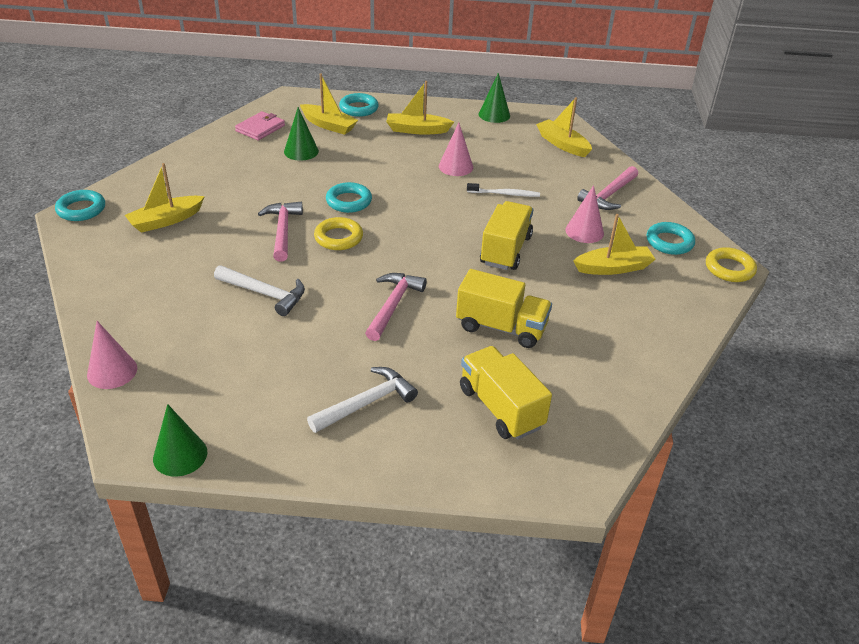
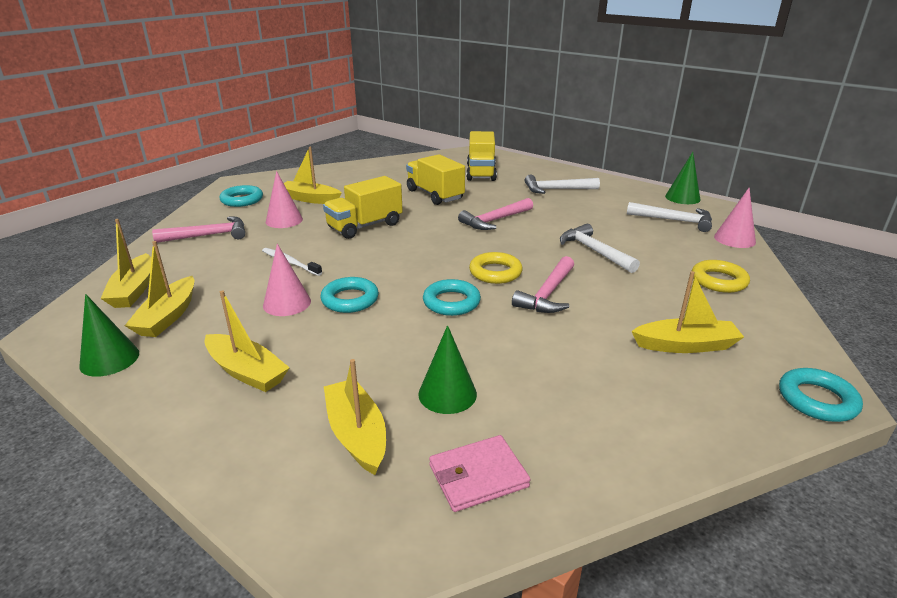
camera: 145 degrees left, 10 degrees down
(187, 384) = (674, 221): none -> white hammer
(359, 108) = (264, 458): turquoise ring -> turquoise ring (350, 299)
(509, 138) = (168, 316): none -> yellow boat
(729, 269) = (241, 181): yellow ring -> yellow ring (718, 281)

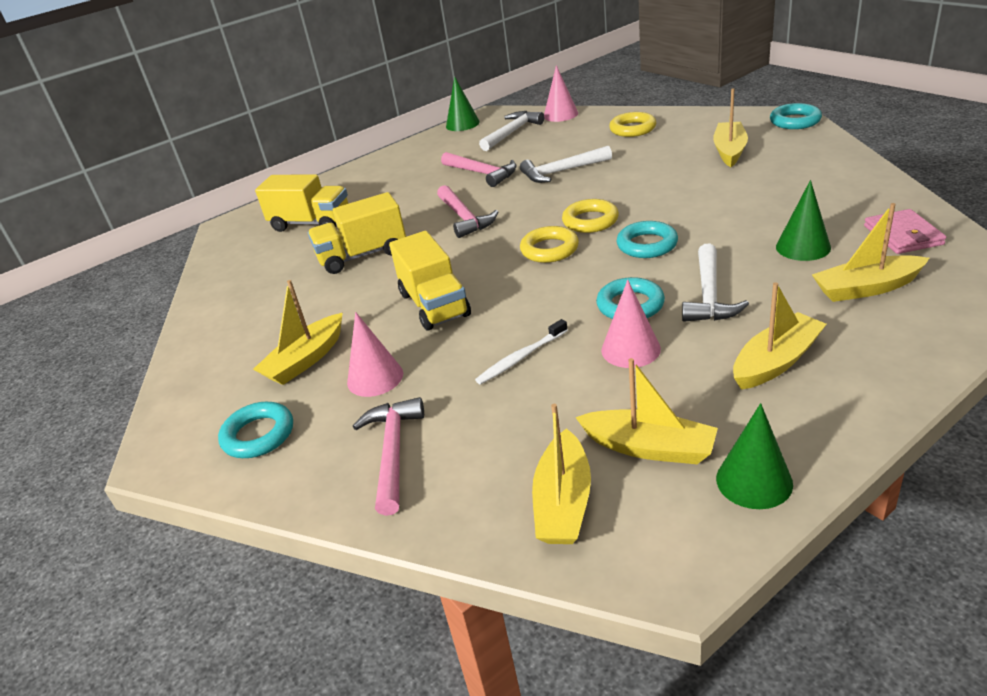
camera: 70 degrees left, 5 degrees up
(134, 290) = (563, 502): yellow boat -> yellow boat turned 90 degrees clockwise
(443, 259) = (549, 249): none -> yellow ring
(547, 294) = (640, 197): pink hammer -> pink hammer (482, 173)
(556, 189) = (400, 180): white hammer -> white hammer (709, 295)

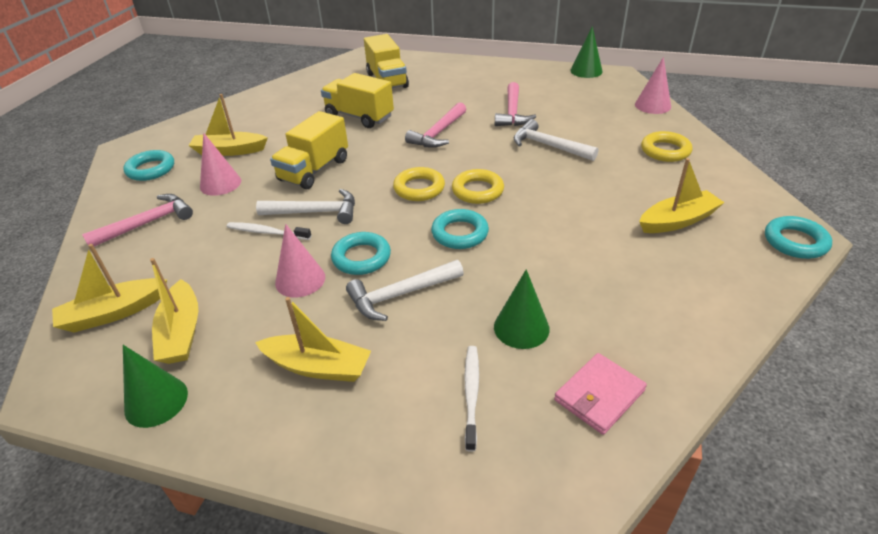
camera: 50 degrees right, 5 degrees up
(512, 132) = (594, 97): white hammer -> white hammer (315, 212)
(866, 288) = (471, 394): yellow boat -> white toothbrush

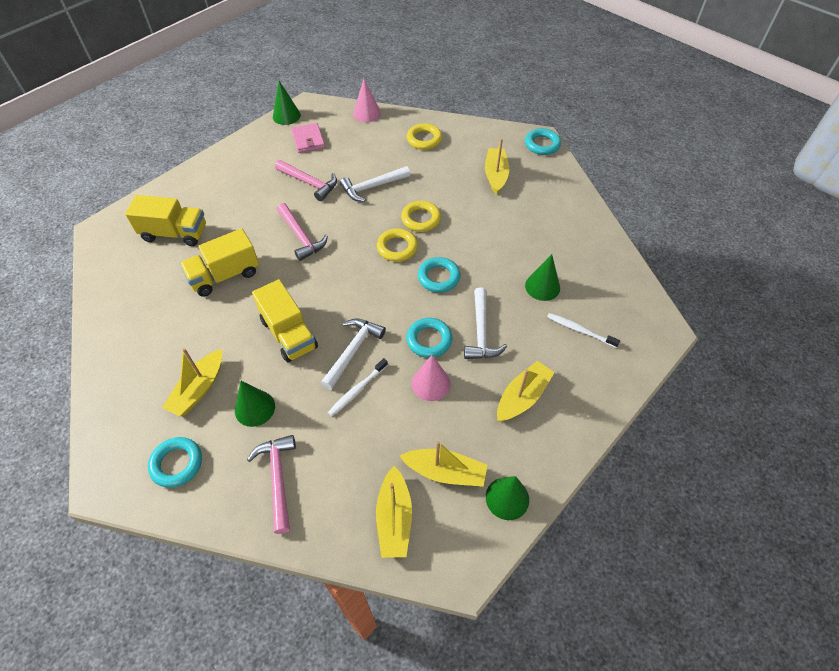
camera: 65 degrees left, 15 degrees up
(220, 184) = (255, 408): pink cone -> green cone
(419, 188) = (369, 278): yellow ring -> yellow ring (421, 219)
(599, 395) = (605, 279): pink wallet -> pink wallet (308, 140)

